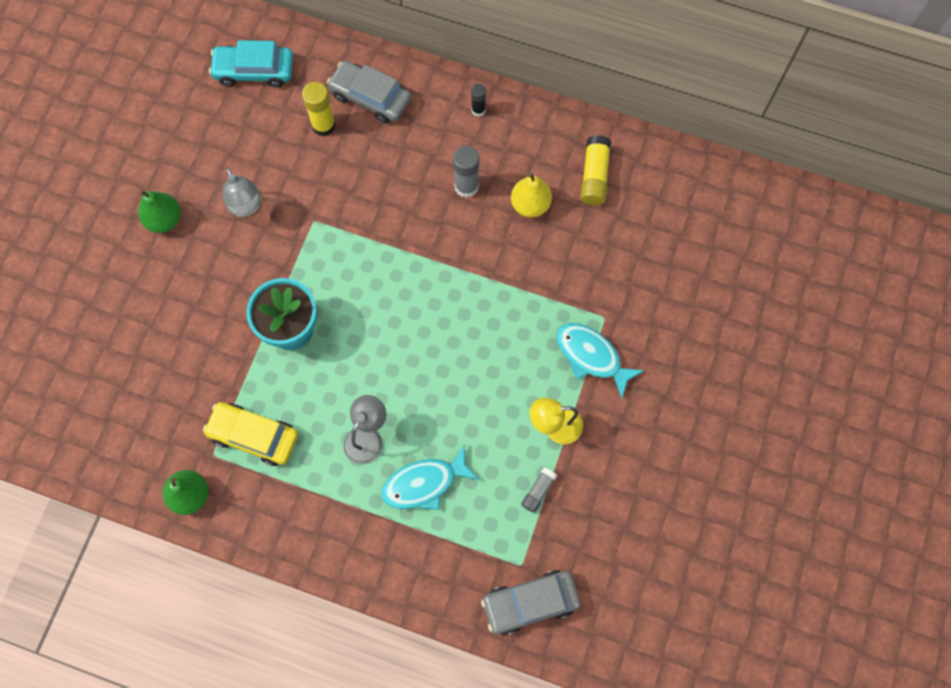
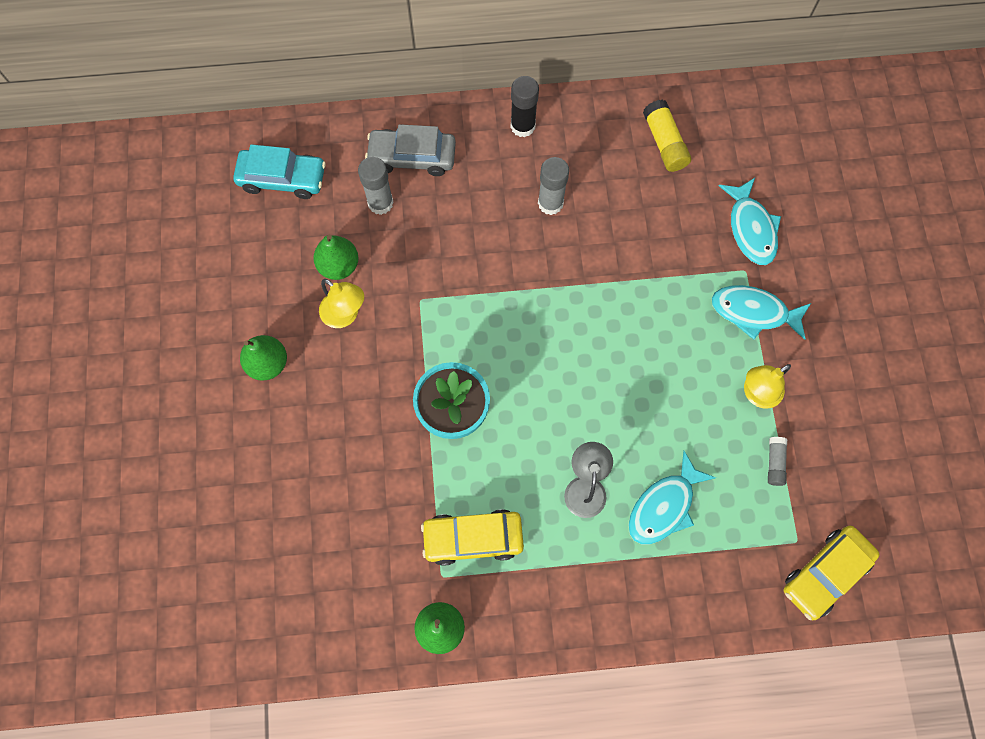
camera: 25 degrees left, 0 degrees up
(246, 207) = (345, 315): grey lamp -> yellow lamp
(254, 70) = (282, 178): turquoise car -> turquoise car turned 150 degrees counterclockwise
(262, 163) = (339, 266): none -> green pear
(323, 125) = (380, 203): yellow glue stick -> grey glue stick
(478, 110) = (522, 126): black glue stick -> black glue stick, size x1.65
(530, 204) = (619, 194): yellow pear -> none
(530, 603) = (825, 573): grey car -> yellow car
(629, 283) = (751, 228): none -> turquoise fish

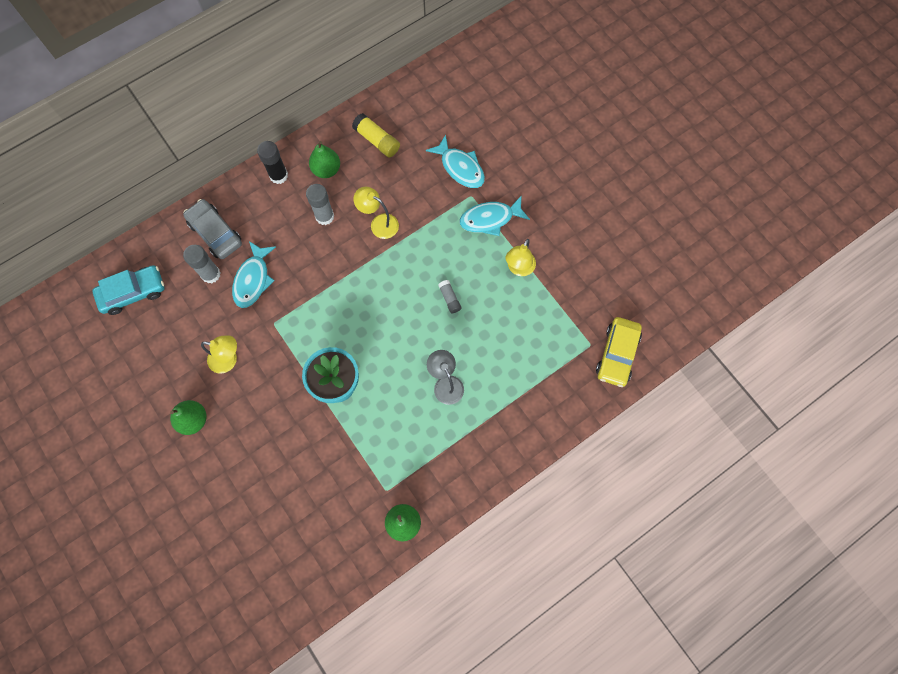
camera: 30 degrees left, 0 degrees up
(339, 266) = (205, 330): green pear -> green pear (326, 170)
(412, 157) = (215, 233): grey car -> grey car turned 75 degrees clockwise
(473, 538) = (393, 455): yellow car -> none
(611, 245) = (379, 223): none -> yellow lamp
(664, 506) = (500, 368): turquoise fish -> turquoise fish (253, 279)
(775, 463) = (552, 304): grey glue stick -> grey glue stick (449, 298)

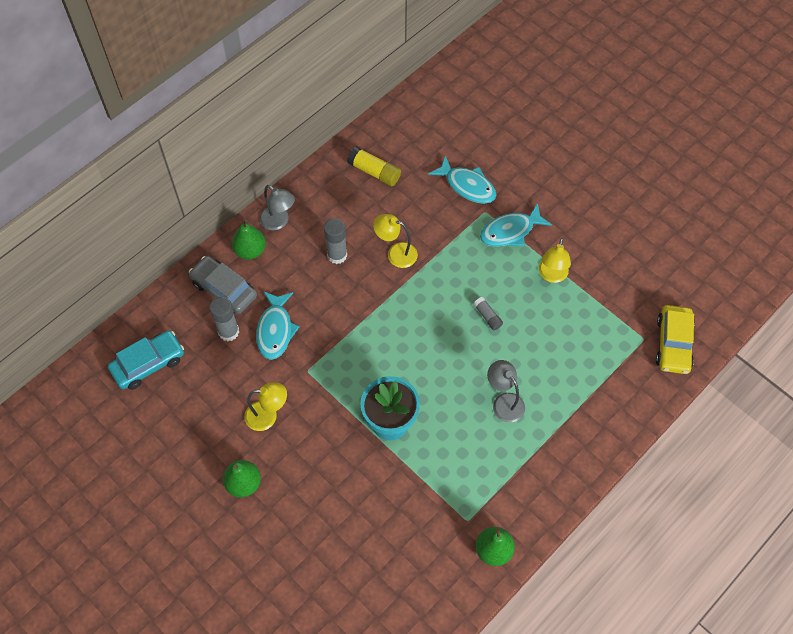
camera: 10 degrees left, 10 degrees down
(278, 175) = (279, 222): black glue stick -> grey lamp
(326, 170) = (328, 208): green pear -> green pear (250, 250)

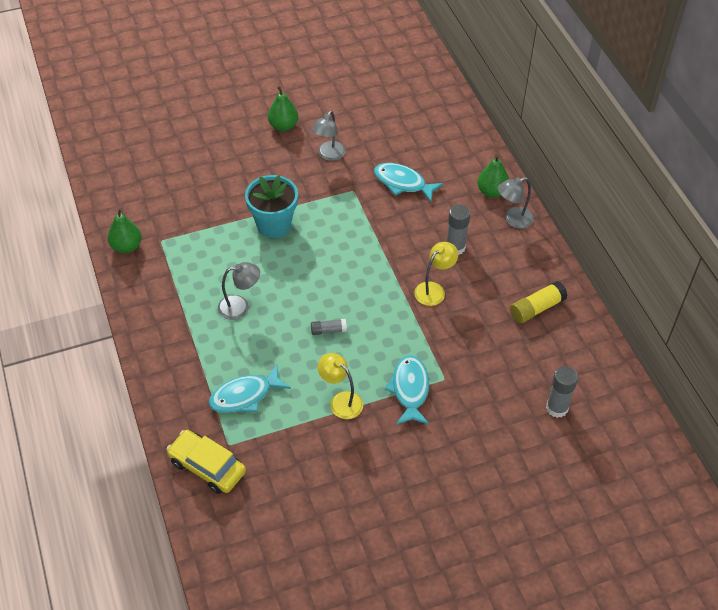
camera: 115 degrees right, 10 degrees down
(148, 364) = (417, 103): turquoise car -> none
(224, 289) = (461, 164): grey car -> none
(228, 332) = (418, 155): grey glue stick -> grey glue stick (557, 408)
(268, 416) = (329, 155): yellow lamp -> grey lamp
(467, 186) = (483, 377): turquoise fish -> turquoise fish (245, 396)

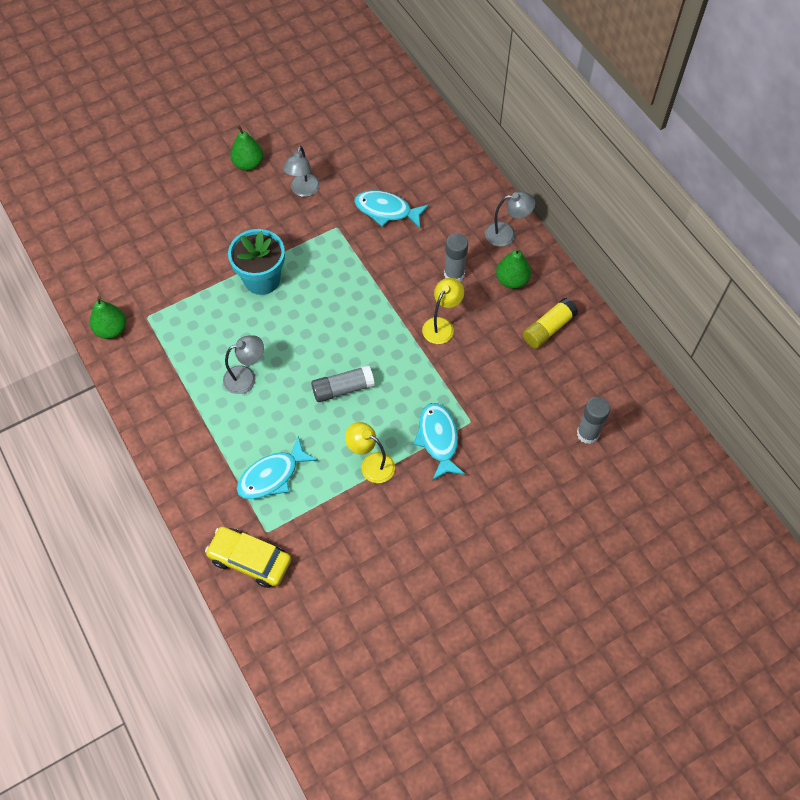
camera: 10 degrees left, 10 degrees up
(328, 330) = (343, 389): grey glue stick -> grey glue stick, size x1.65
(492, 192) = (479, 206): green pear -> green pear (512, 280)
(513, 219) = (507, 234): grey lamp -> grey lamp turned 150 degrees counterclockwise

